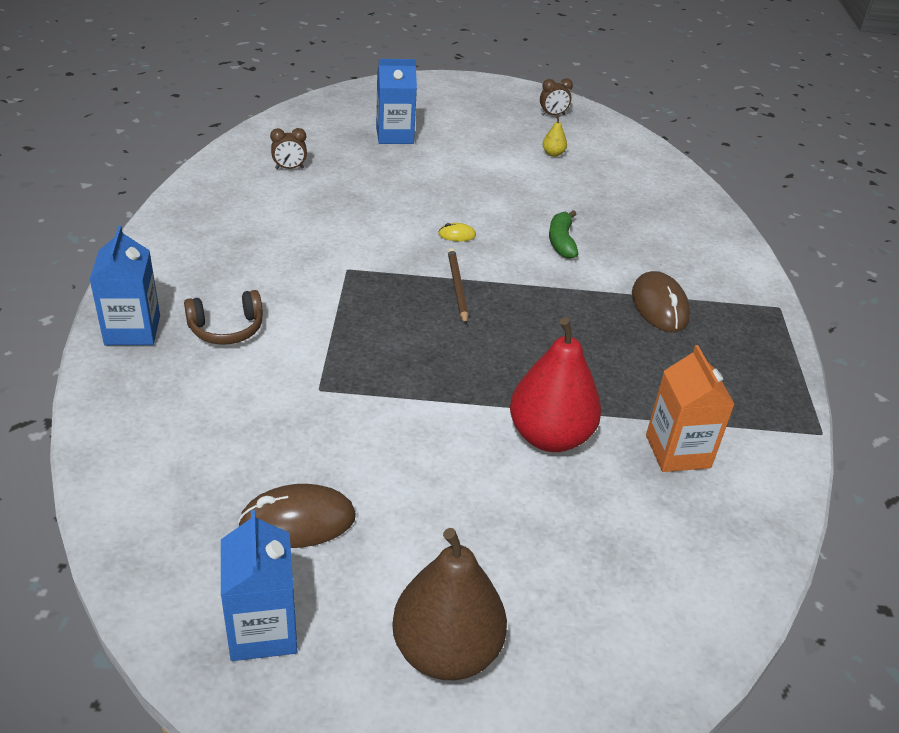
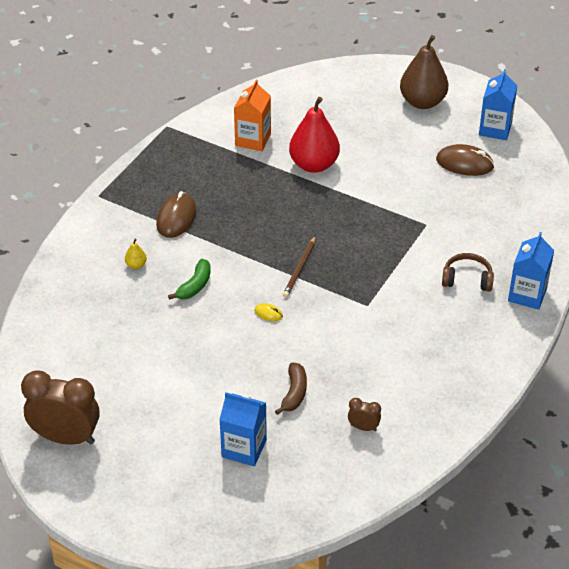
camera: 150 degrees left, 5 degrees up
(376, 178) = (294, 393): none -> brown banana
(553, 115) = (66, 437): brown clock -> brown clock, size x2.22
(553, 154) = (116, 382): yellow pear -> yellow pear (136, 265)

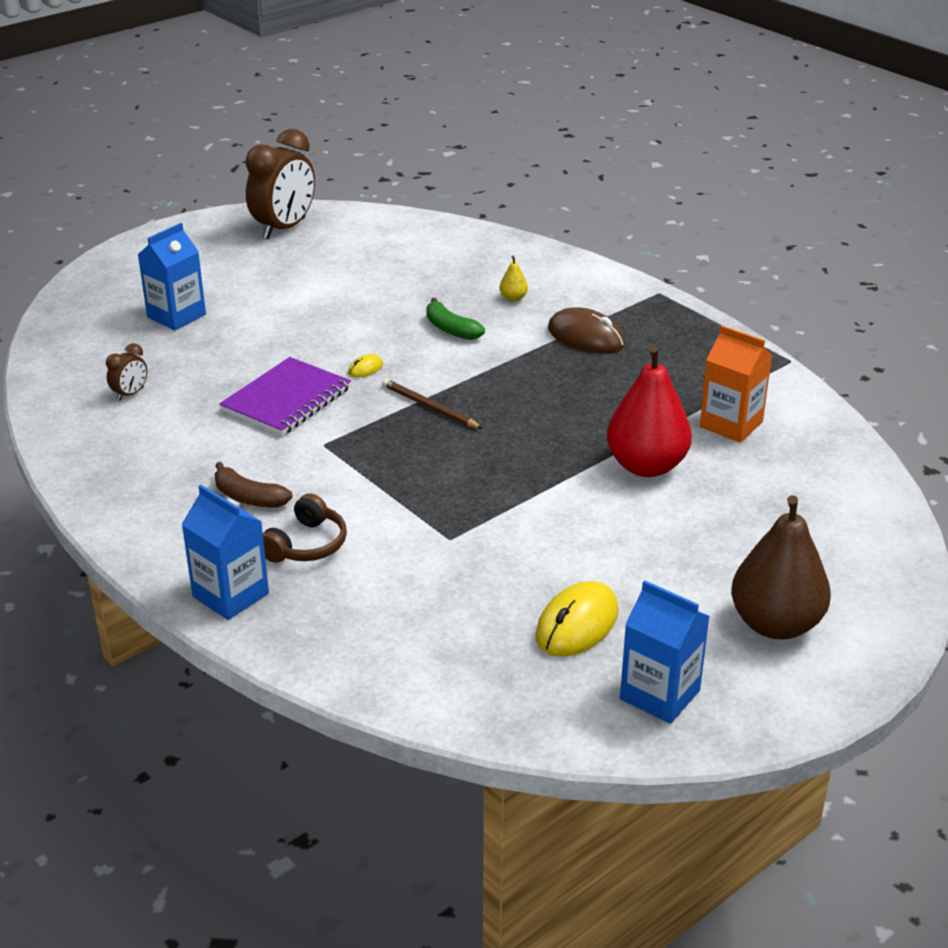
camera: 110 degrees right, 10 degrees down
(294, 393) = (224, 360): brown banana -> brown banana (248, 497)
(327, 340) = (286, 399): none -> purple notebook
(464, 163) = (577, 624): brown mouse -> yellow mouse

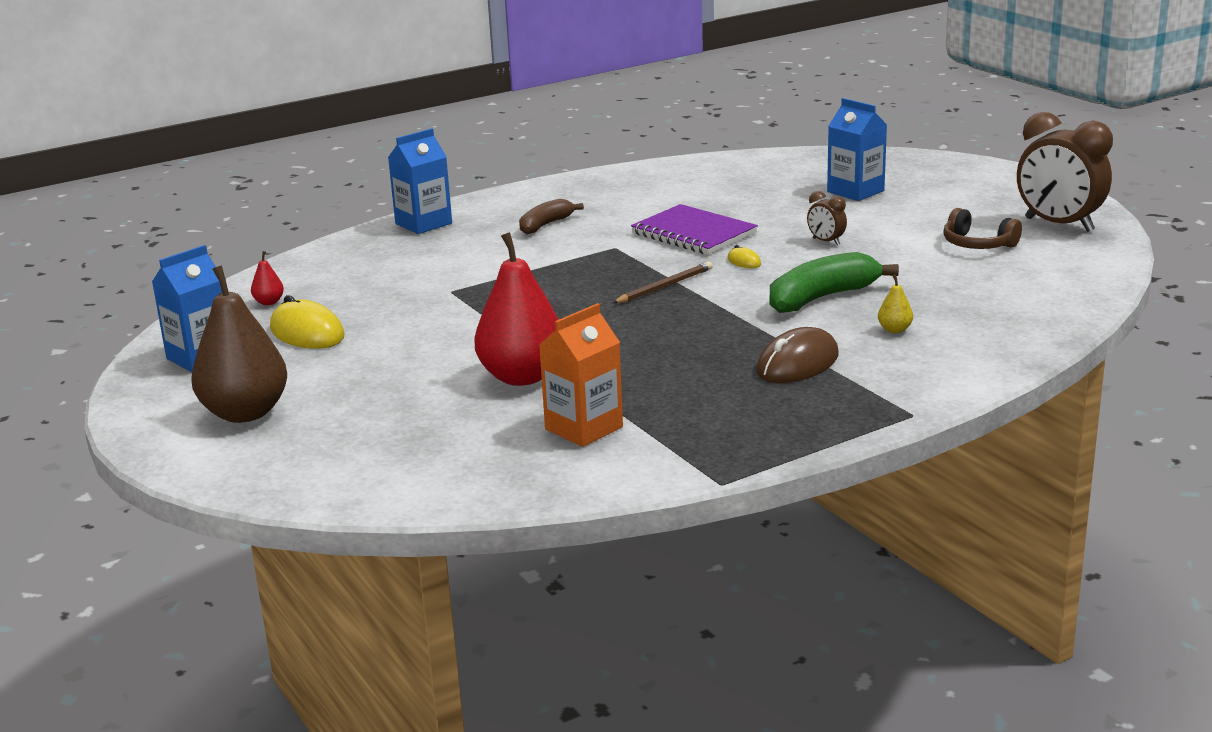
camera: 100 degrees right, 10 degrees down
(130, 394) = (716, 183): brown clock -> brown clock (826, 242)
(306, 545) = (471, 244): brown headphones -> brown headphones (977, 244)
(450, 329) = (822, 298): green banana -> green banana, size x1.61
(496, 677) = (269, 302): none -> red pear

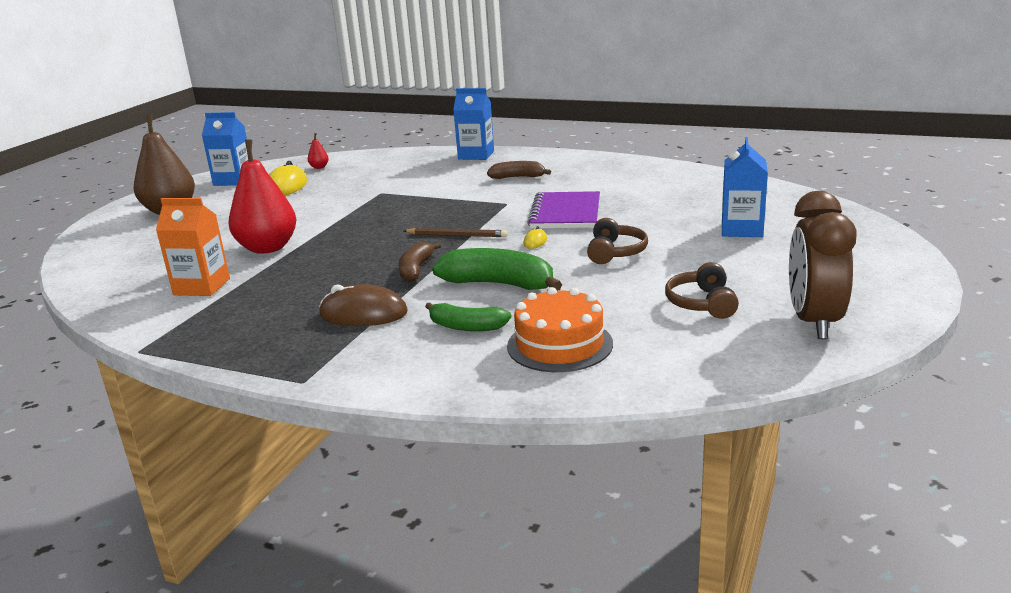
camera: 55 degrees right, 0 degrees up
(724, 321) = (416, 269): none -> brown banana
(826, 242) = (615, 252): brown clock -> brown headphones
(894, 330) = (466, 326): yellow pear -> green banana
(981, 306) = (559, 345): none -> orange cake

